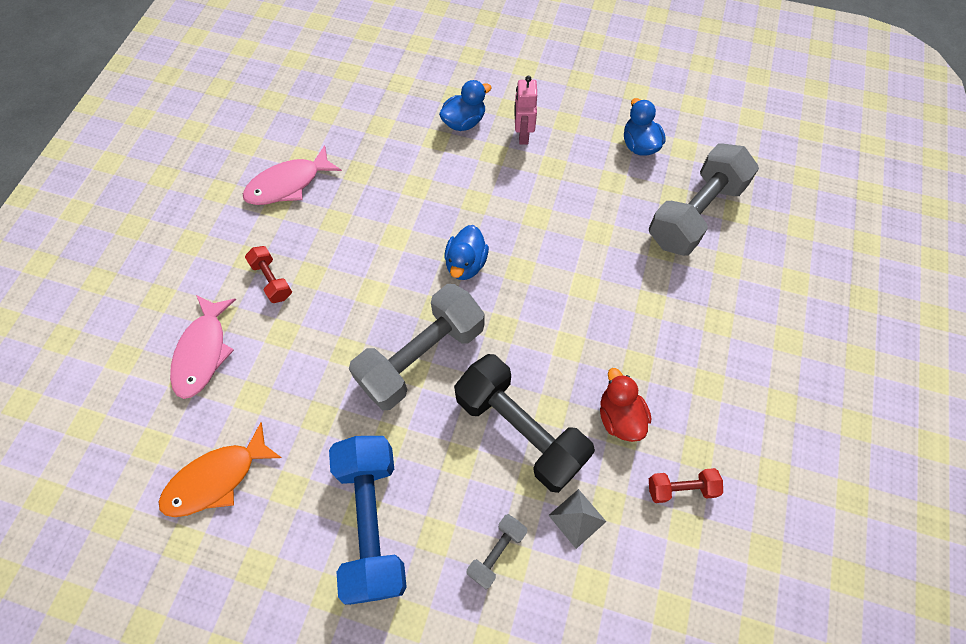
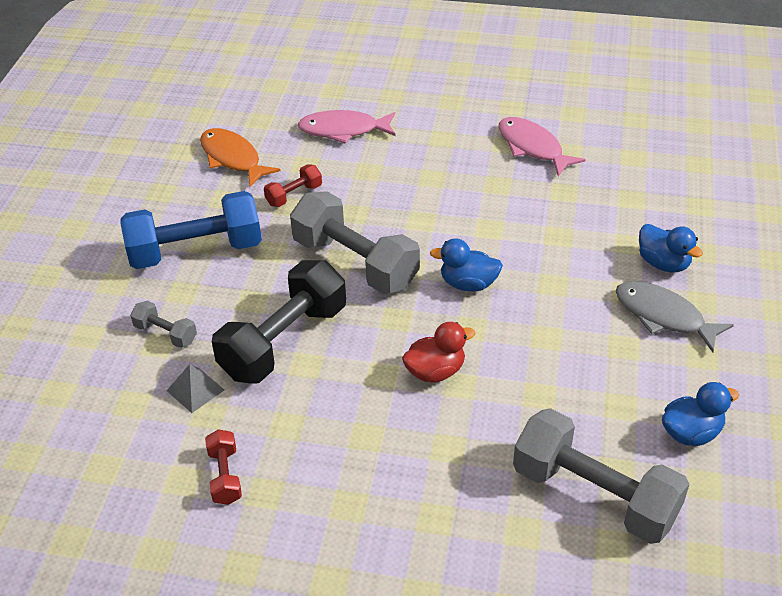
camera: 85 degrees right, 20 degrees down
(272, 280) = (421, 156): red dumbbell -> red dumbbell (294, 195)
(523, 135) = (663, 316): pink robot -> grey fish
(619, 416) = (303, 421): red duck -> red duck (435, 371)

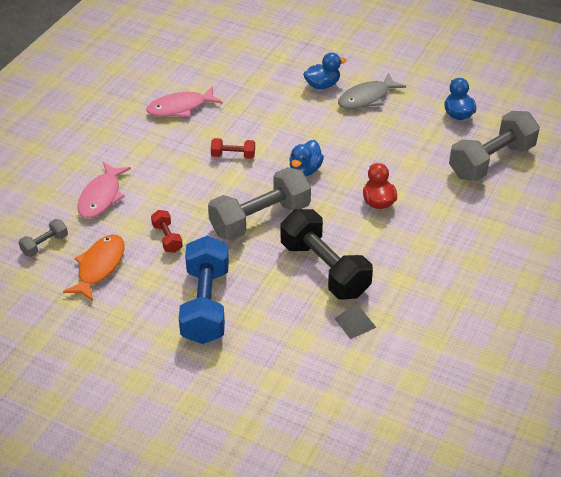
camera: 75 degrees left, 0 degrees up
(166, 333) = (291, 333): grey dumbbell -> grey dumbbell (45, 245)
(225, 476) = (437, 317): red dumbbell -> red dumbbell (233, 155)
(233, 158) = (99, 267): orange fish -> orange fish turned 135 degrees clockwise

